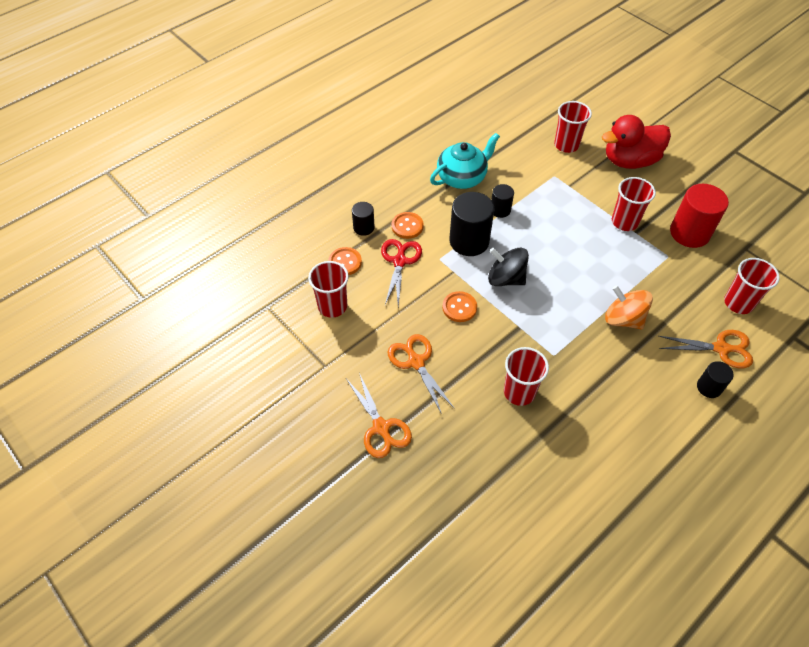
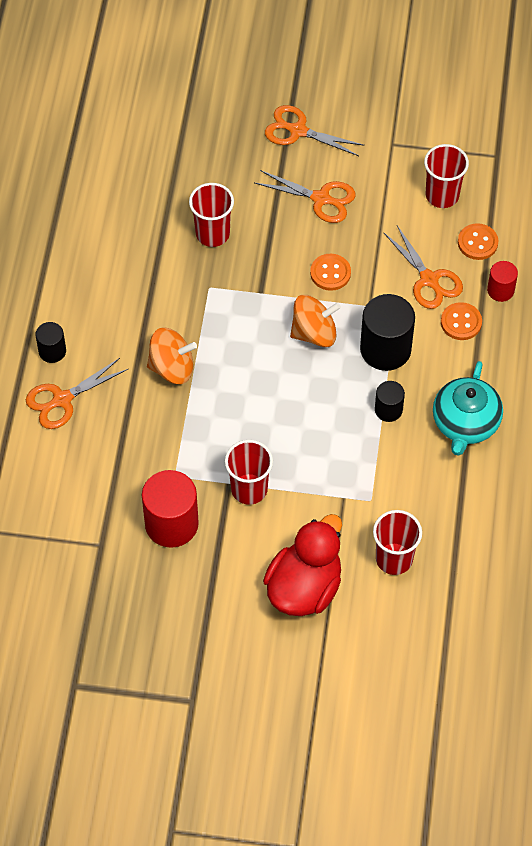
camera: 140 degrees right, 5 degrees up
(363, 227) = (500, 290): black cylinder -> red cylinder
(400, 261) = (429, 279): red scissors -> orange scissors
(505, 278) = (314, 333): black spinning top -> orange spinning top
(738, 303) = (72, 465): red cup -> none

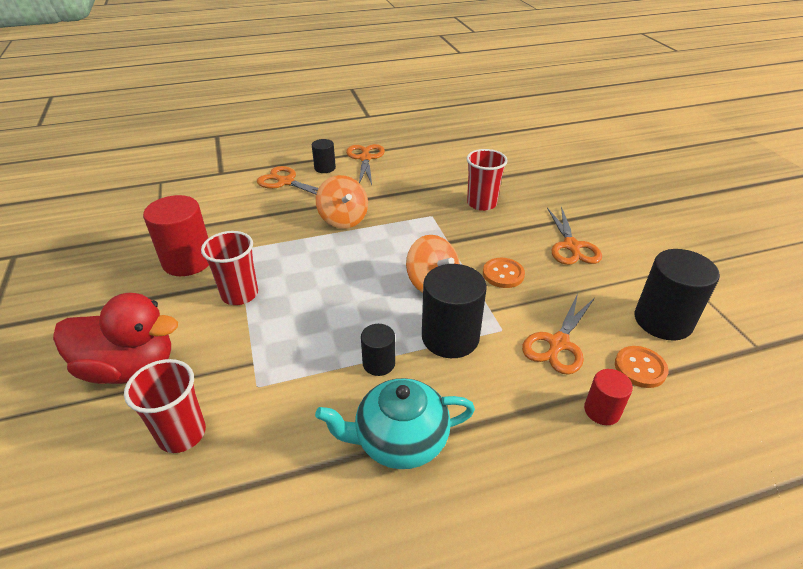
camera: 65 degrees right, 20 degrees down
(298, 131) = (620, 215): orange scissors -> orange scissors (365, 158)
(442, 195) = (663, 321): red cup -> black cylinder
(461, 322) = (530, 388): orange button -> none

